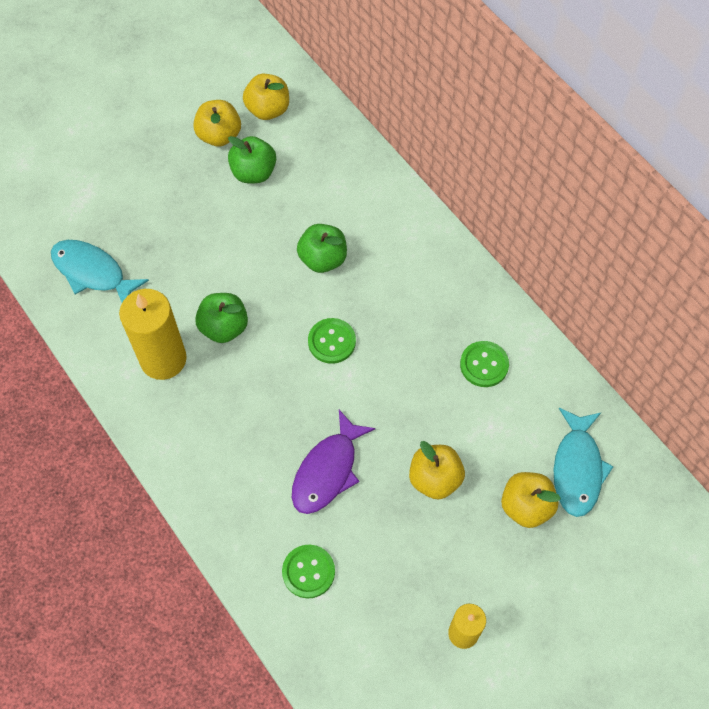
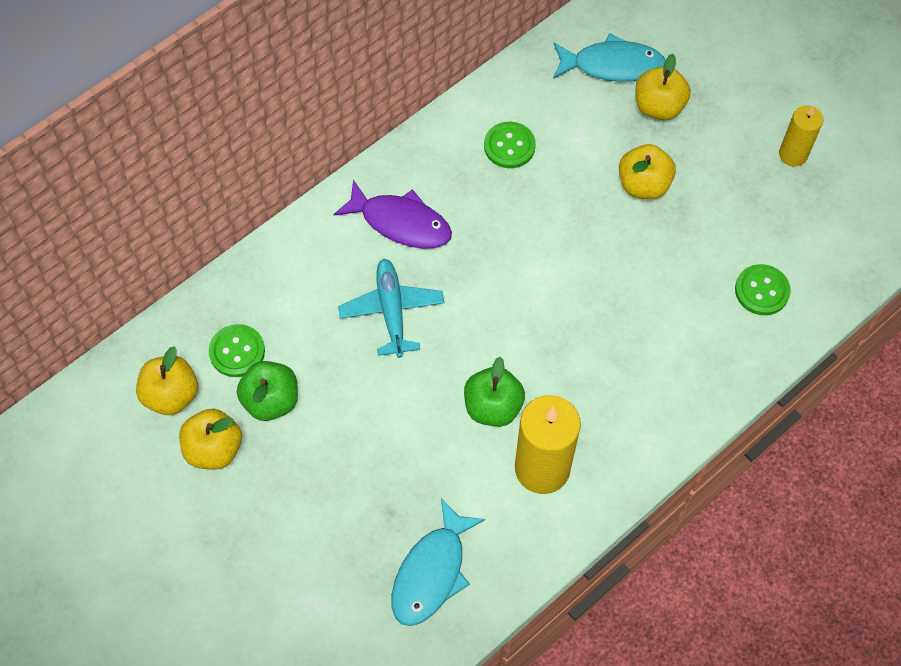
camera: 95 degrees left, 0 degrees up
(323, 259) = (391, 311): green apple -> turquoise plane
(327, 471) = (651, 283): purple fish -> purple fish (401, 223)
(331, 341) = (498, 292): green button -> green button (237, 351)

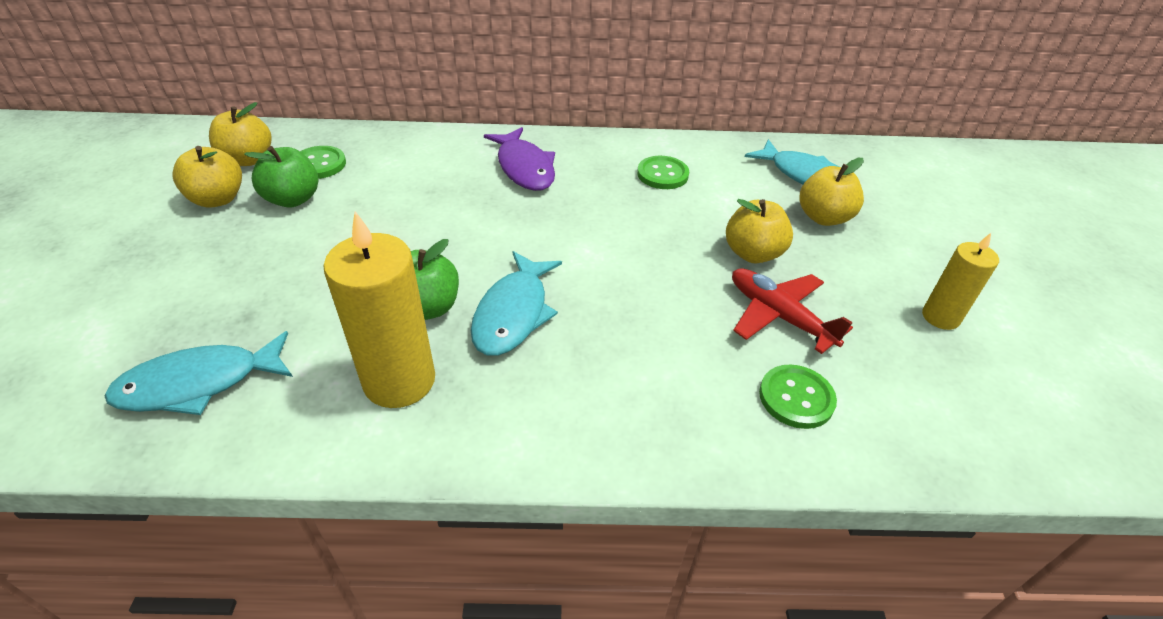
camera: 40 degrees right, 20 degrees down
(391, 311) = (446, 205): turquoise plane -> none
(550, 365) = (513, 313): none -> turquoise fish
(704, 232) = (778, 316): none -> red plane

